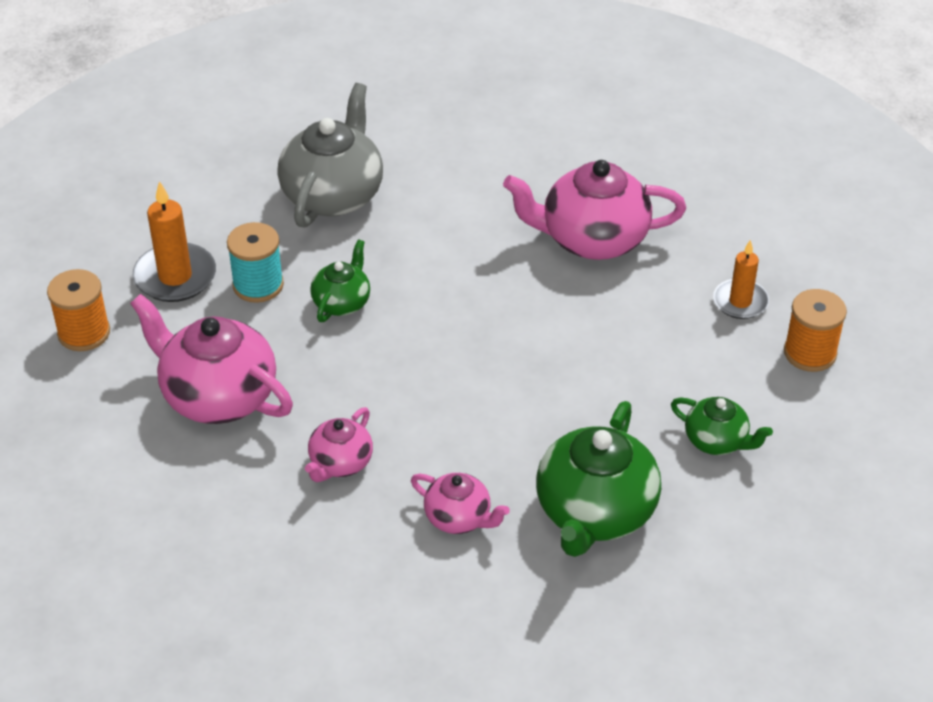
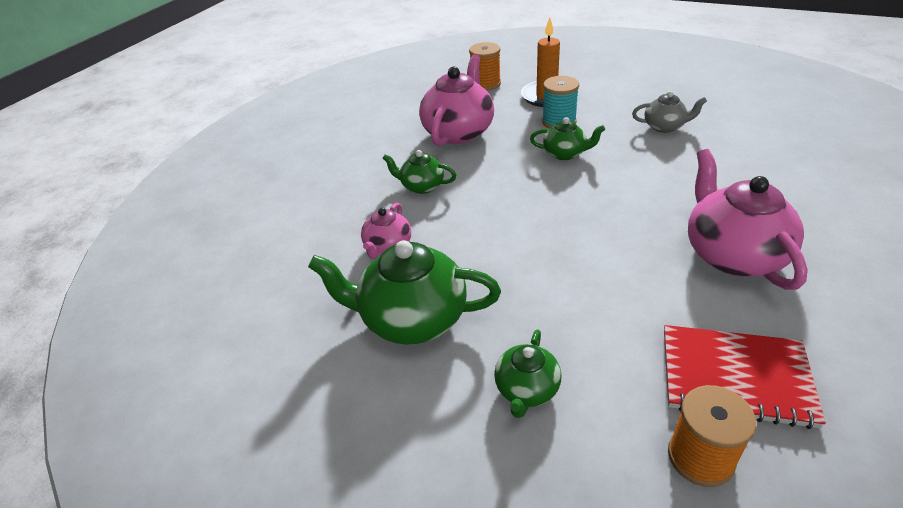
camera: 80 degrees right, 5 degrees down
(333, 195) = (665, 127): grey teapot -> grey teapot, size x0.54
(340, 463) = (422, 186): pink teapot -> green teapot
(740, 302) = (735, 377): orange candle -> red notebook

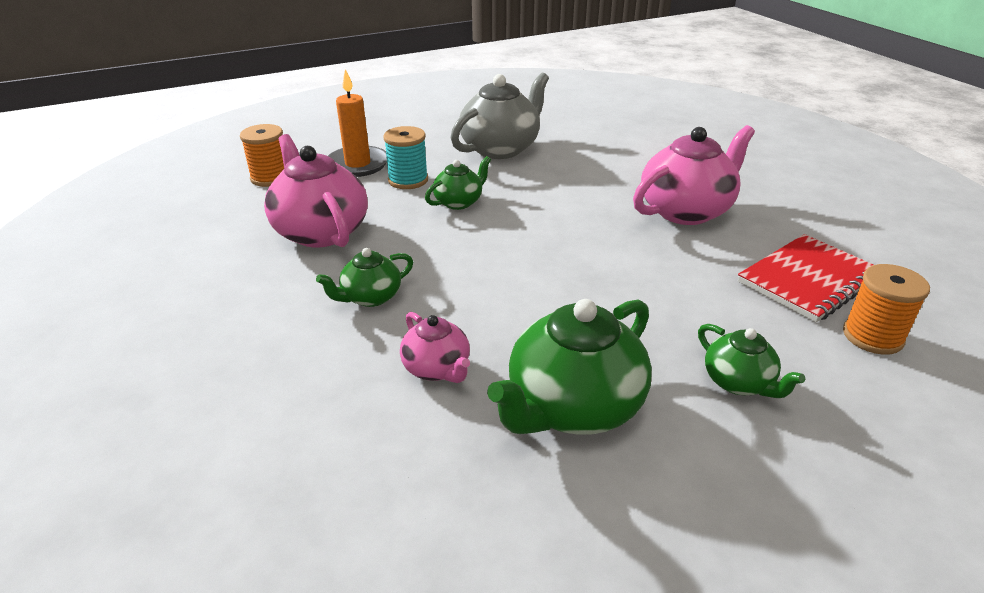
camera: 55 degrees left, 5 degrees down
(665, 127) = (500, 148): grey teapot -> grey teapot, size x1.86
(732, 255) = (686, 211): pink teapot -> pink teapot turned 120 degrees clockwise

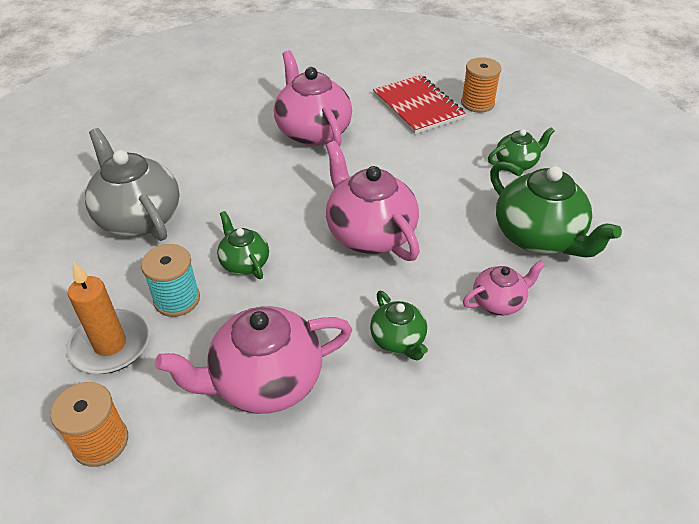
camera: 80 degrees left, 10 degrees up
(525, 265) = (369, 233): none -> pink teapot

